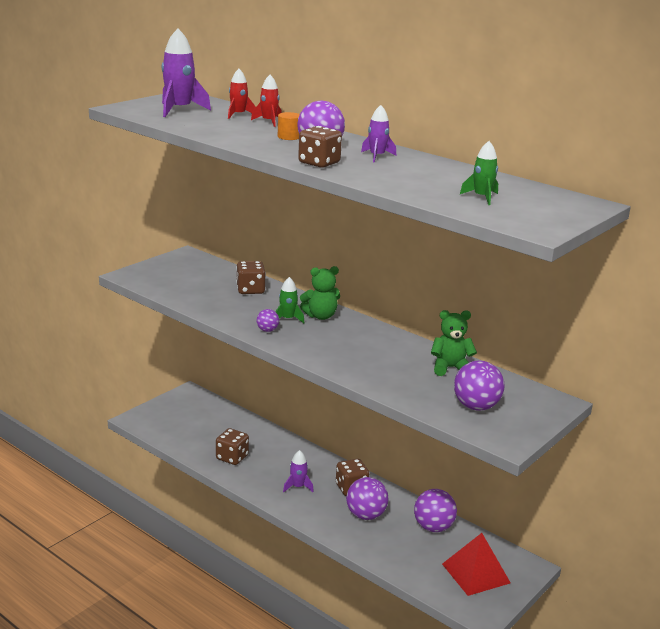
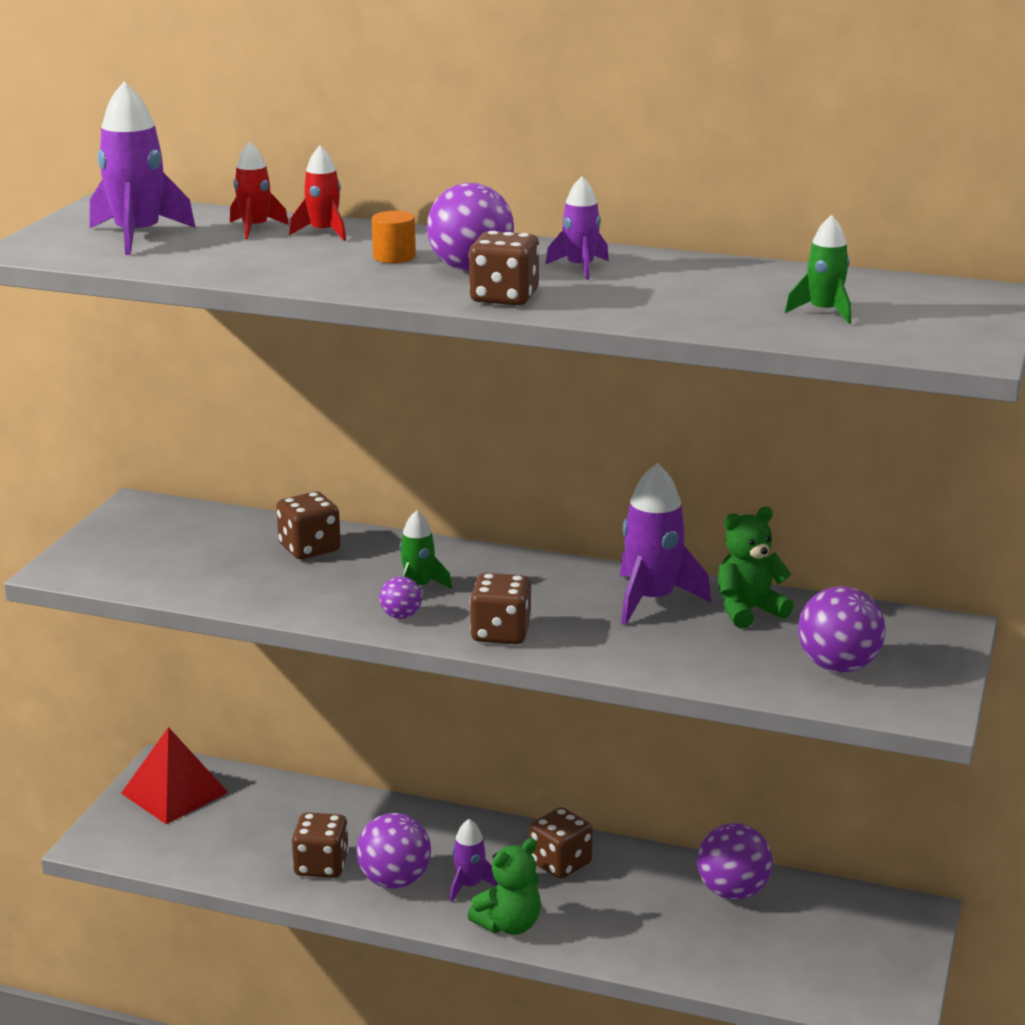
camera: 20 degrees left, 0 degrees up
(310, 349) = (500, 633): none -> brown dice
(320, 316) = (469, 569): green teddy bear -> green teddy bear (509, 925)
(366, 515) = (613, 903): purple ball -> purple ball (394, 881)
(402, 351) = (652, 600): none -> purple rocket
(476, 573) = (844, 947): red pyramid -> red pyramid (174, 792)

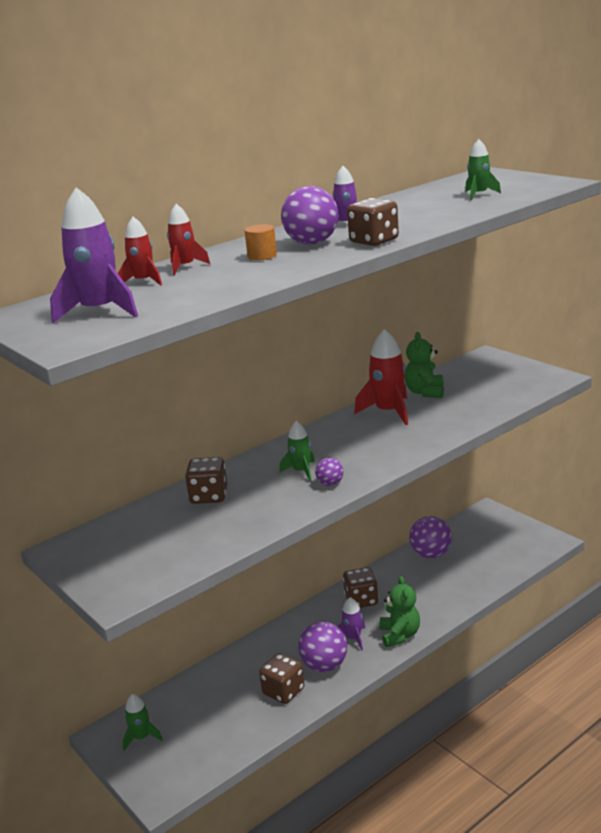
camera: 55 degrees left, 0 degrees up
(174, 792) = (141, 737): red pyramid -> green rocket
(500, 633) = (382, 459): brown dice -> none
(652, 600) = (389, 412): purple rocket -> red rocket
(838, 666) = (499, 385): purple ball -> none

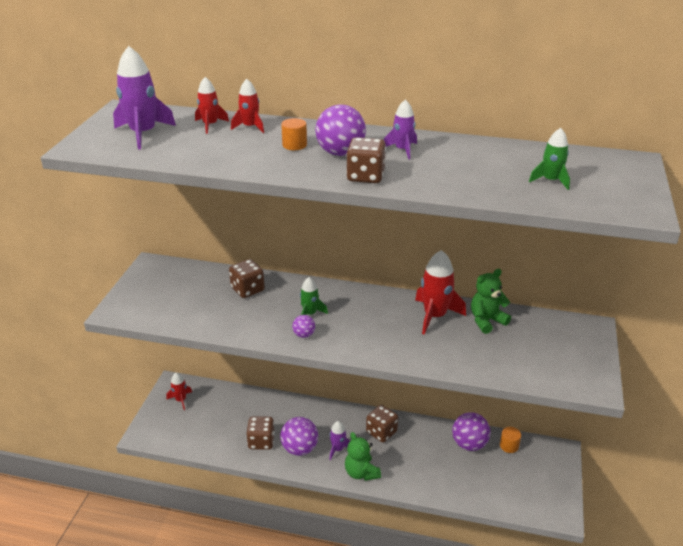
camera: 50 degrees right, 10 degrees up
(141, 737) = (181, 400): green rocket -> red rocket
(400, 635) = (361, 473): green teddy bear -> green teddy bear turned 105 degrees clockwise
(455, 534) = (509, 446): none -> orange cylinder

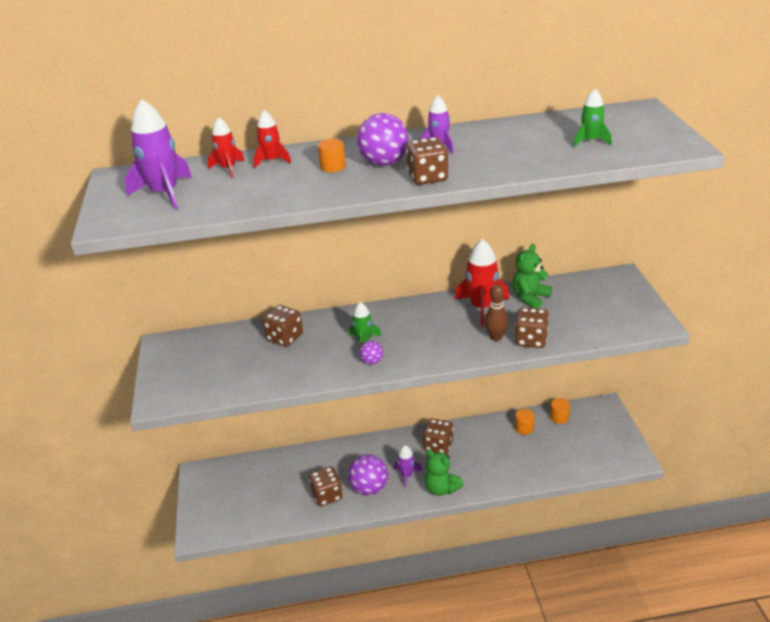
camera: 20 degrees left, 0 degrees up
(181, 400) = (217, 485): red rocket -> none
(428, 348) = (496, 337): none -> brown bowling pin
(460, 362) = (531, 340): none -> brown dice
(469, 444) = (524, 428): purple ball -> orange cylinder

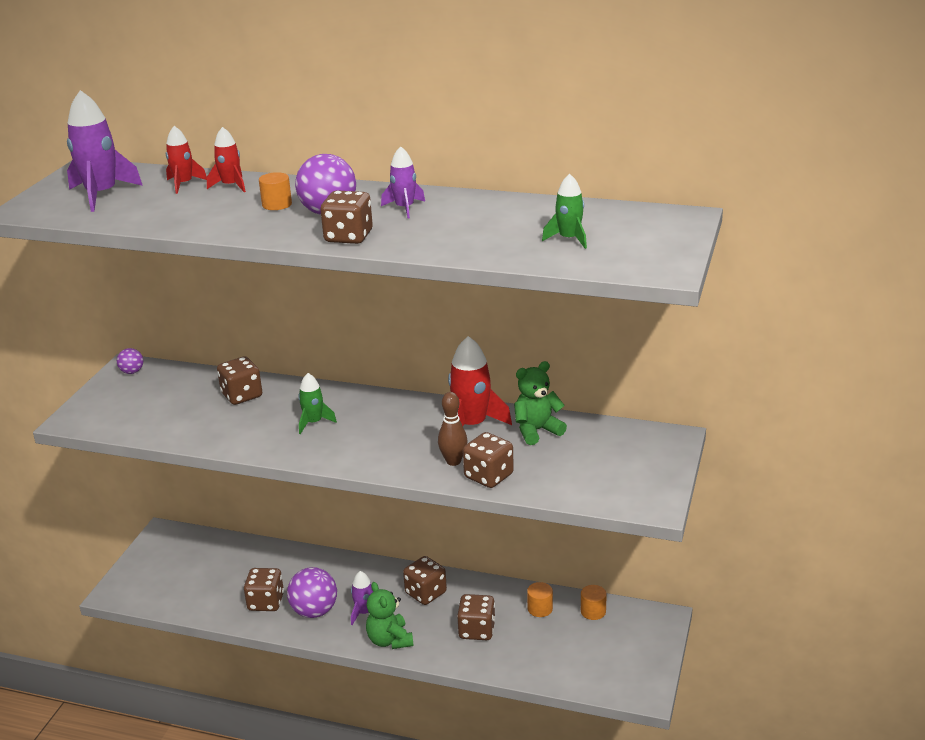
camera: 25 degrees right, 5 degrees down
(372, 361) = (300, 446): purple ball -> purple ball (132, 372)
(495, 458) = (477, 630): none -> brown dice

